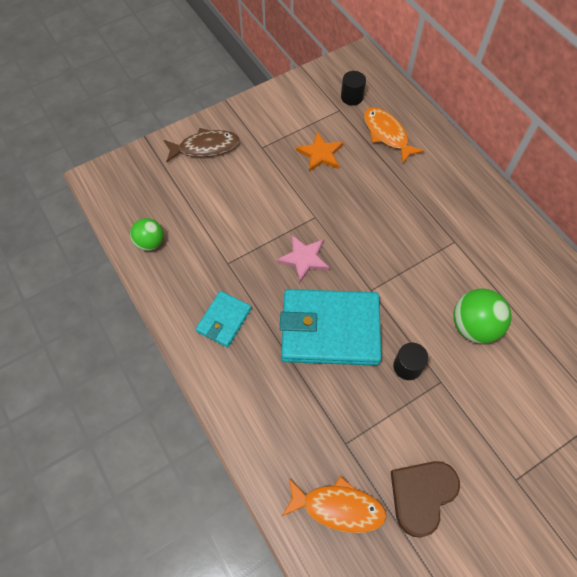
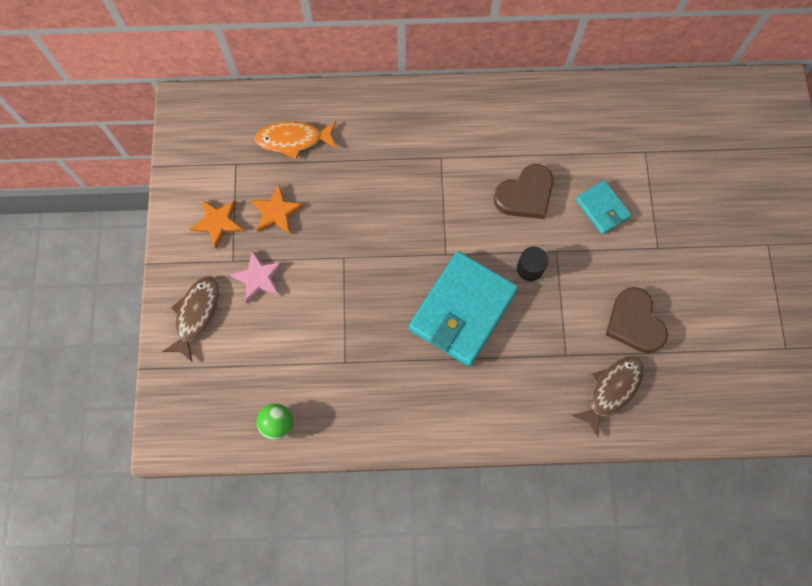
camera: 60 degrees left, 10 degrees up
(224, 320) = (401, 395): turquoise wallet -> turquoise wallet (602, 208)
(285, 123) = (218, 223): none -> orange star
(304, 259) = (381, 292): pink star -> pink star (258, 278)
(338, 507) = (611, 390): orange fish -> brown fish
(352, 97) = (228, 143): black cylinder -> none
(474, 326) = (525, 195): green ball -> brown heart

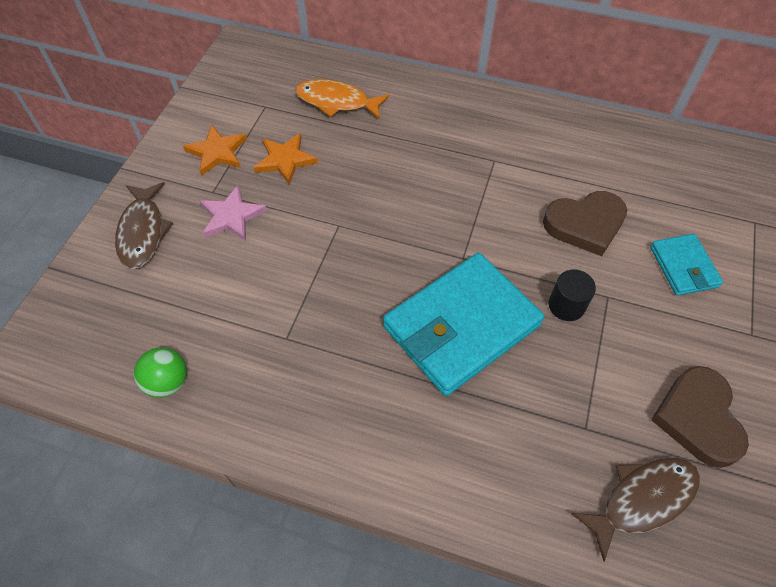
camera: 20 degrees right, 15 degrees down
(196, 315) = (143, 232): brown fish -> brown fish turned 135 degrees clockwise

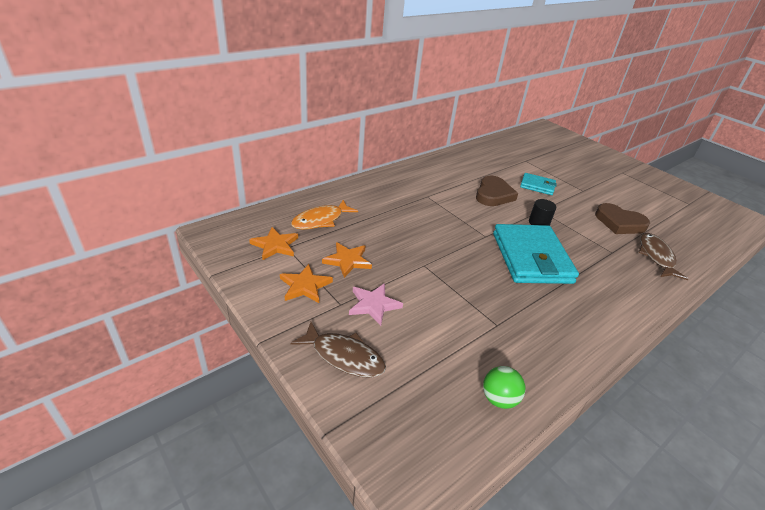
camera: 60 degrees left, 20 degrees down
(260, 96) = (275, 245): none -> orange star

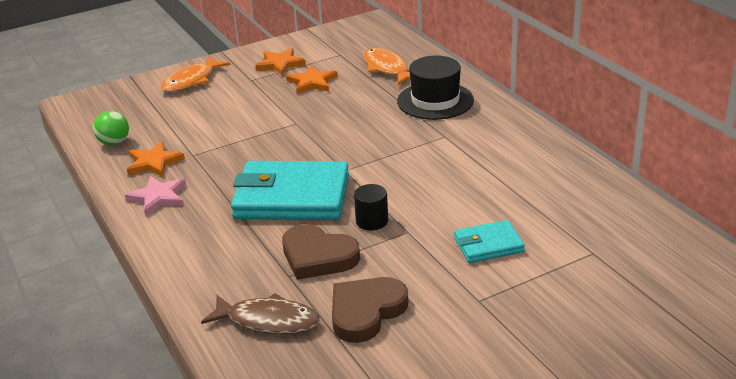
camera: 105 degrees right, 5 degrees down
(275, 245) = (344, 49): orange star -> orange star (154, 162)
(344, 356) = (191, 81): brown fish -> orange fish
(373, 305) = (244, 94): pink star -> pink star (158, 197)
(377, 199) = (435, 101): none -> black hat
(493, 194) = (453, 193): brown heart -> brown heart (318, 256)
(537, 186) = (488, 245): turquoise wallet -> turquoise wallet turned 45 degrees clockwise

